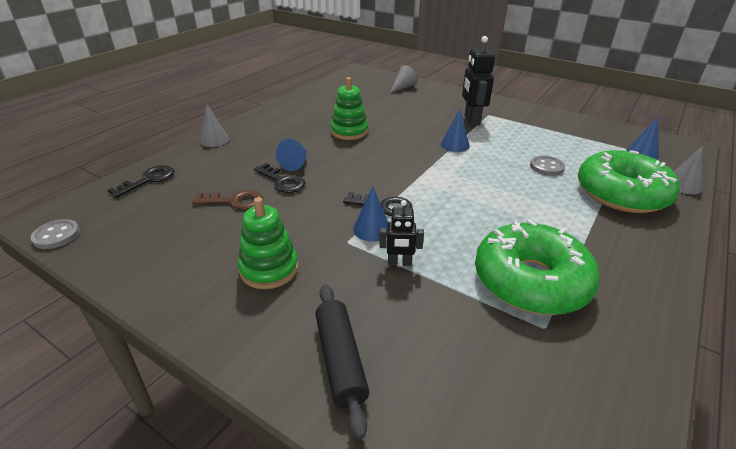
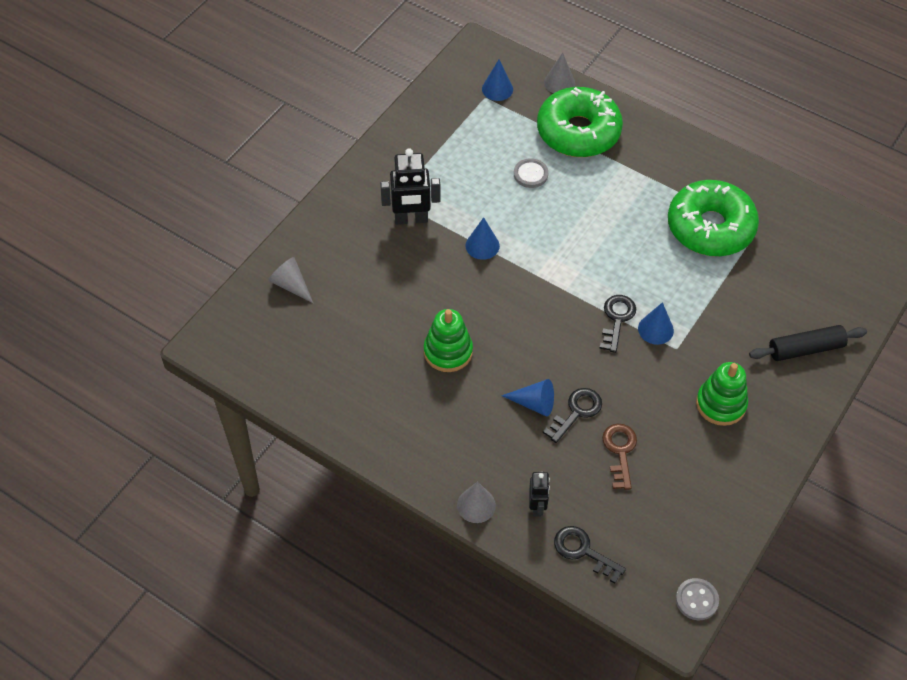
camera: 90 degrees left, 20 degrees up
(399, 263) = (700, 310): black robot -> black robot (537, 506)

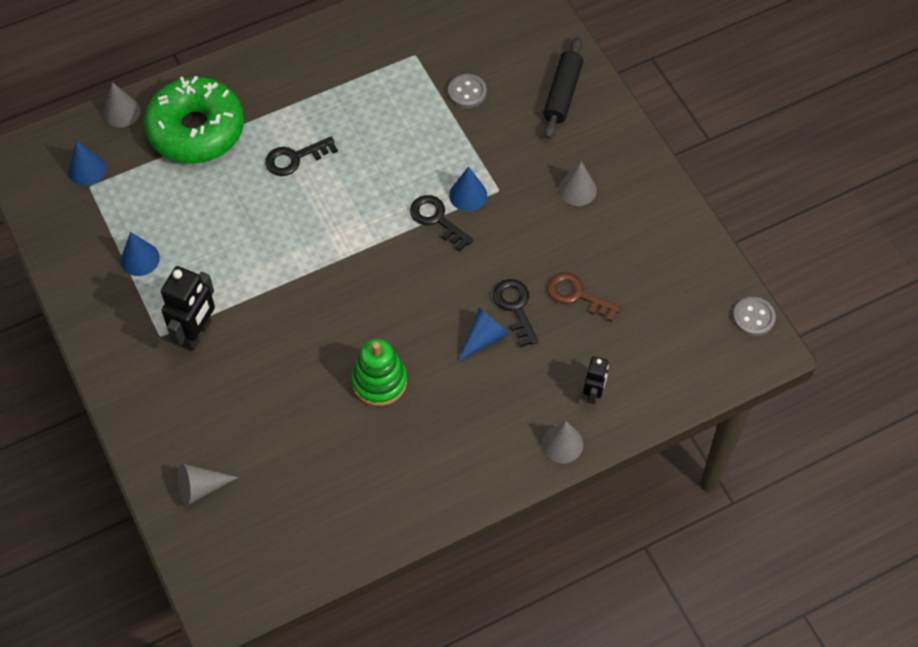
camera: 60 degrees left, 5 degrees up
(482, 245) = (274, 286): blue cone -> blue cone (140, 259)
(530, 174) = (218, 199): grey button -> grey button (467, 92)
(537, 506) = (593, 393): black robot -> black robot turned 75 degrees clockwise
(583, 551) = (659, 380): black key -> black key (295, 158)
(710, 227) = (386, 88): green donut -> none
(721, 404) = (577, 189): green stacking toy -> grey cone

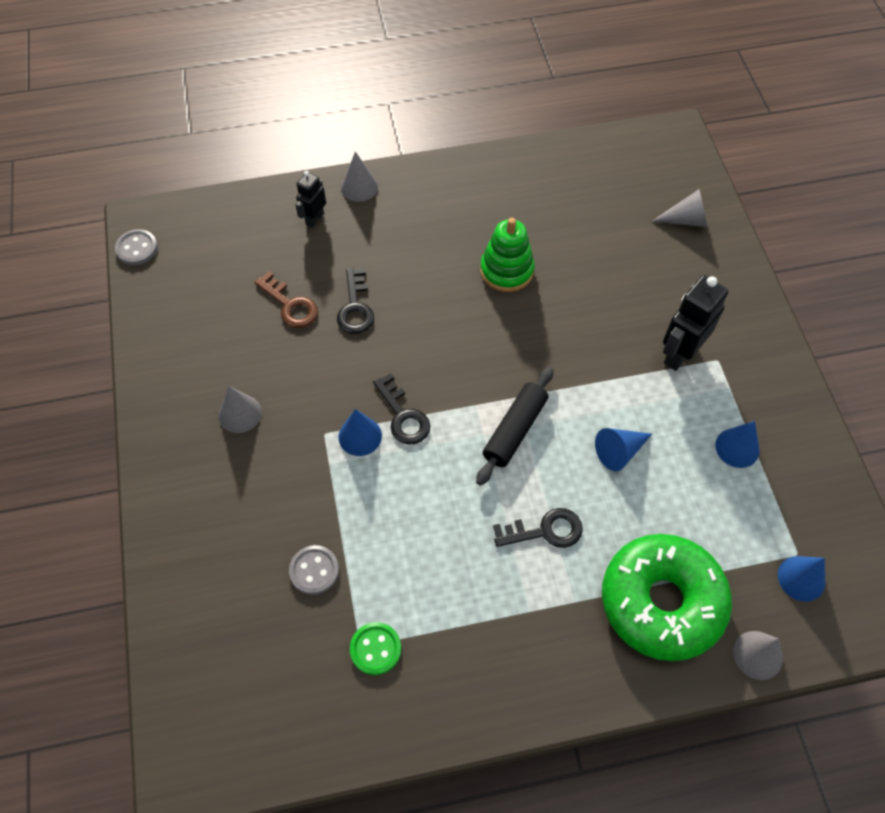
camera: 165 degrees left, 0 degrees up
(403, 55) = (375, 649): none -> green button
(484, 338) = (396, 287): blue cone -> blue cone (619, 451)
(562, 94) = (201, 539): black rolling pin -> black rolling pin (514, 430)

